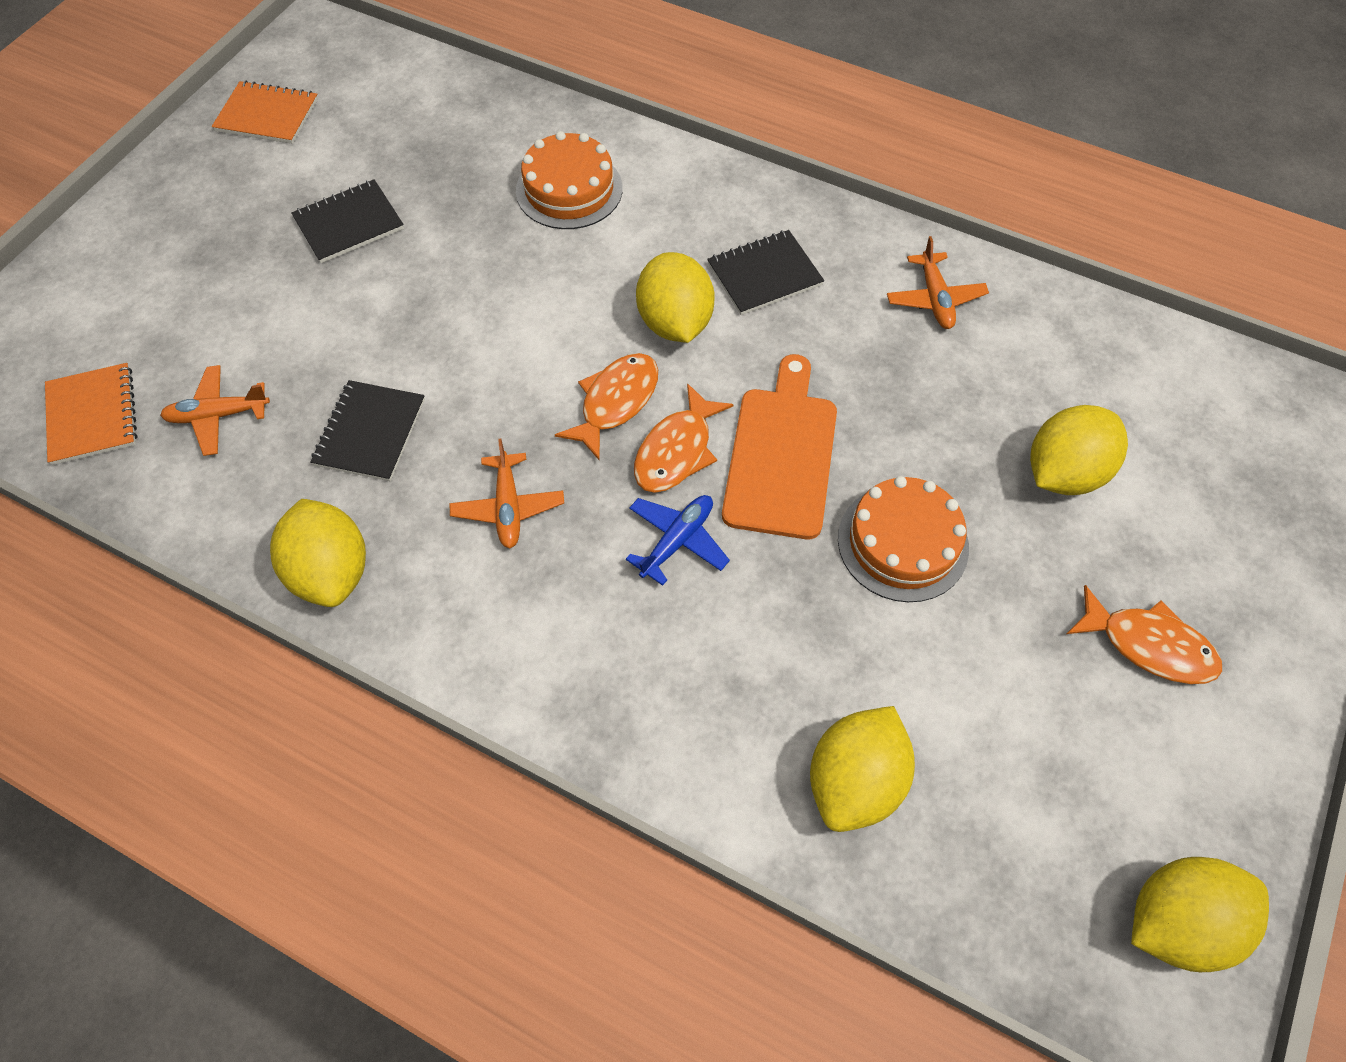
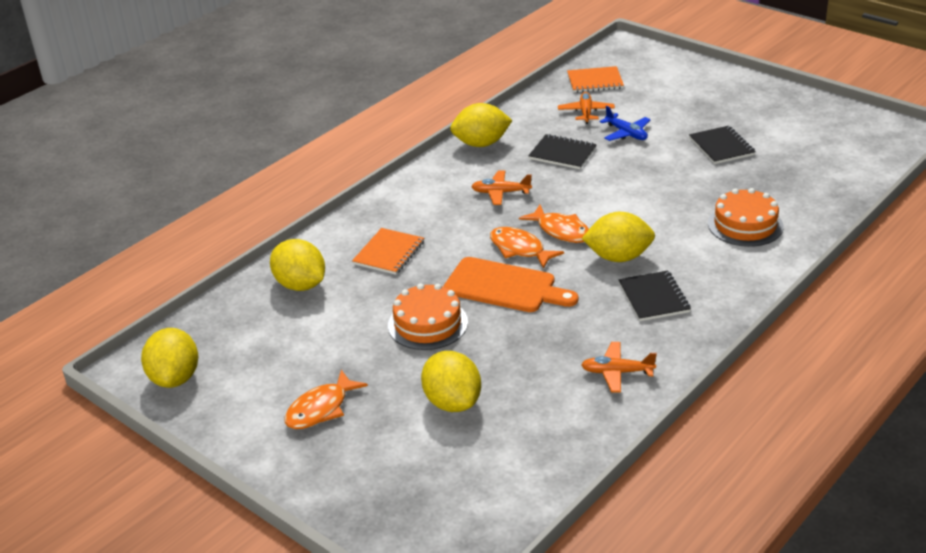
camera: 105 degrees right, 25 degrees down
(267, 115) = (821, 119): orange notebook -> orange notebook (389, 253)
(677, 541) = (460, 244): blue plane -> blue plane (626, 133)

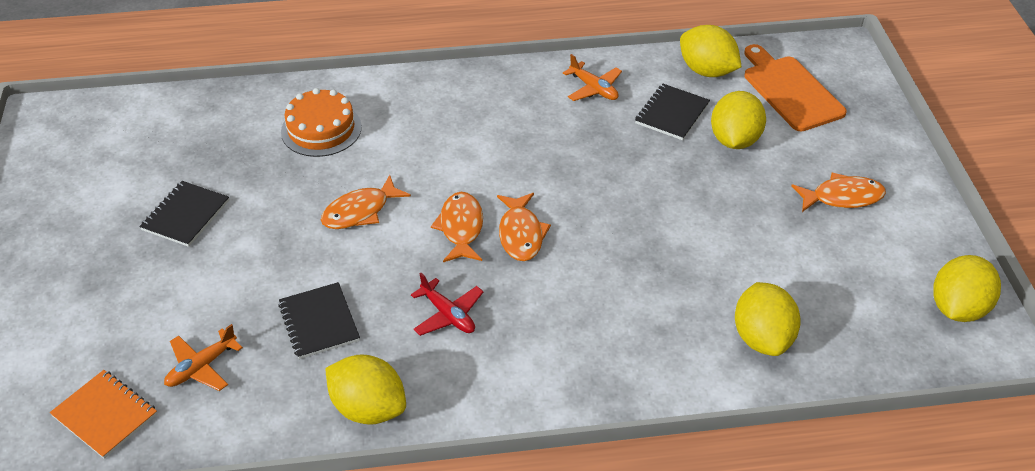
camera: 140 degrees left, 10 degrees up
(389, 253) = (640, 316): orange notebook -> none
(427, 324) = (685, 215): orange cake -> none
(501, 193) = (448, 315): orange plane -> red plane
(504, 287) = (582, 206): orange cutting board -> orange cutting board (790, 90)
(618, 257) = (457, 169): yellow lemon -> yellow lemon (707, 71)
(626, 133) = (222, 300): blue plane -> none
(633, 203) = (360, 211): none -> orange fish
(654, 298) = (487, 120): black notebook -> black notebook (672, 113)

